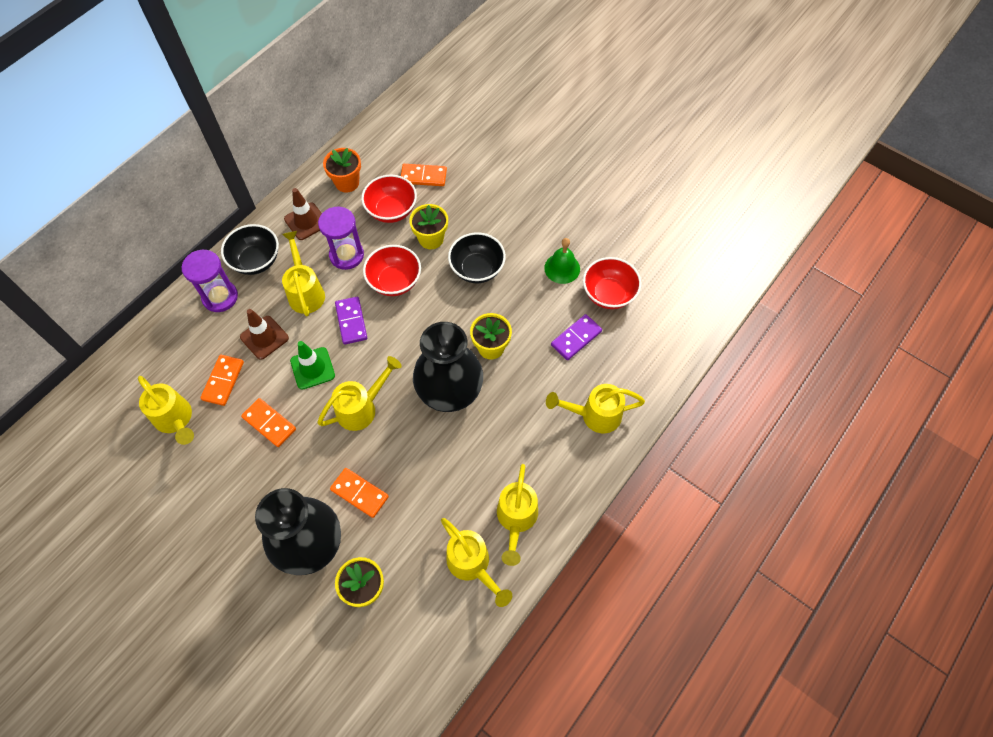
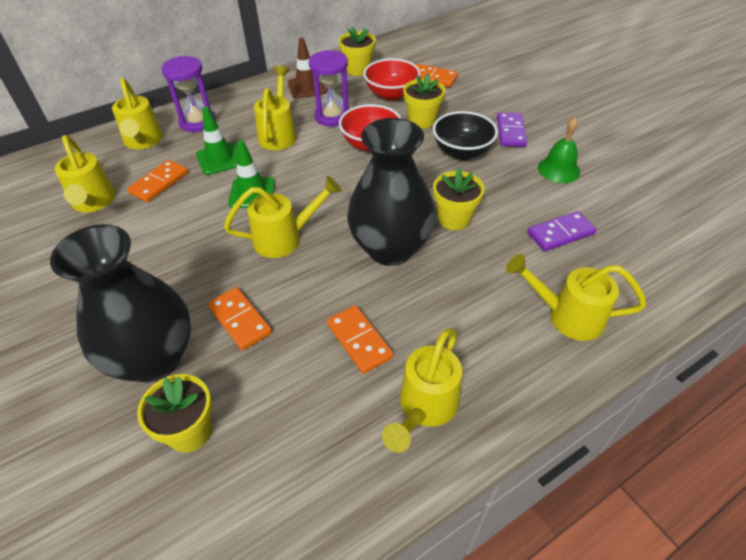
camera: 20 degrees right, 15 degrees down
(256, 261) = (246, 104): black bowl -> none
(264, 337) = (219, 159): brown traffic cone -> green traffic cone
(269, 423) = (181, 228): orange domino -> orange domino (359, 340)
(347, 182) = (358, 69): orange flower pot -> yellow flower pot
(351, 321) = (311, 165): purple domino -> purple domino (510, 132)
(472, 565) = (343, 448): yellow watering can -> yellow watering can (143, 142)
(609, 294) = (610, 202): red bowl -> none

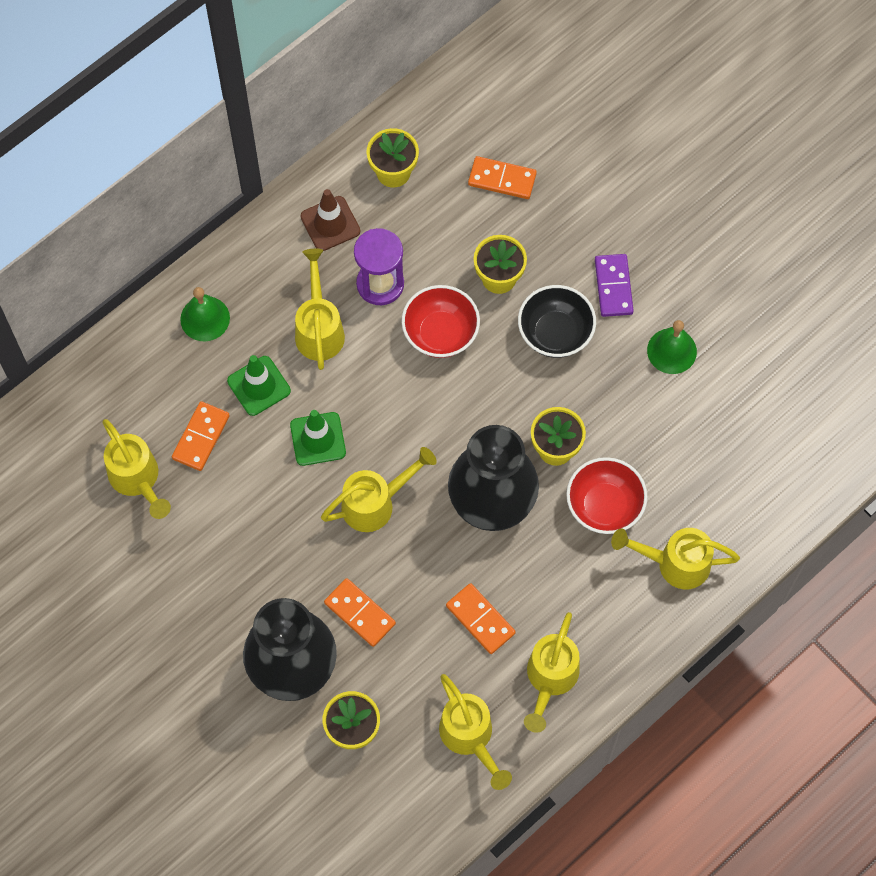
camera: 10 degrees left, 20 degrees up
(143, 142) = (149, 367): yellow watering can -> yellow watering can (470, 737)
(197, 122) = (205, 318): purple hourglass -> green bell
(391, 94) = (450, 226): red bowl -> red bowl (604, 506)
(560, 233) = (671, 455): purple domino -> none

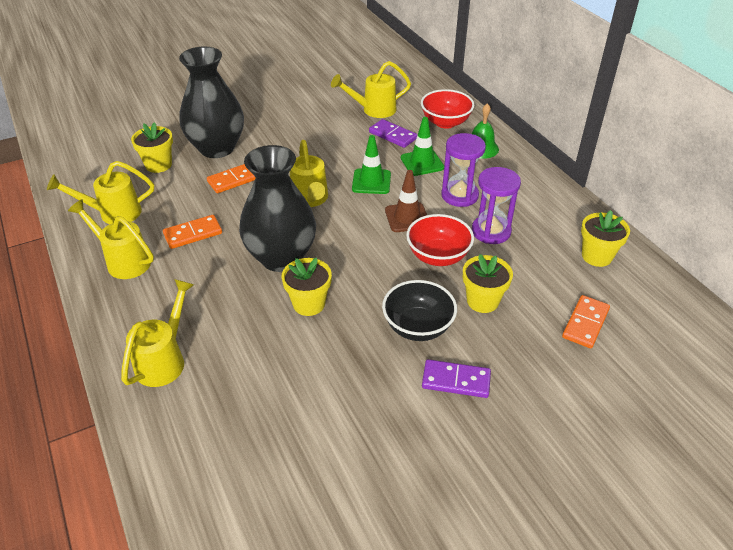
camera: 105 degrees right, 25 degrees down
(201, 437) = (393, 135): orange domino -> purple domino
(319, 328) = (459, 195): yellow watering can -> purple hourglass
(330, 224) = (550, 214): brown traffic cone -> brown traffic cone (407, 217)
(604, 506) = (242, 324): red bowl -> red bowl (445, 122)
(671, 351) = (373, 411): green bell -> none

